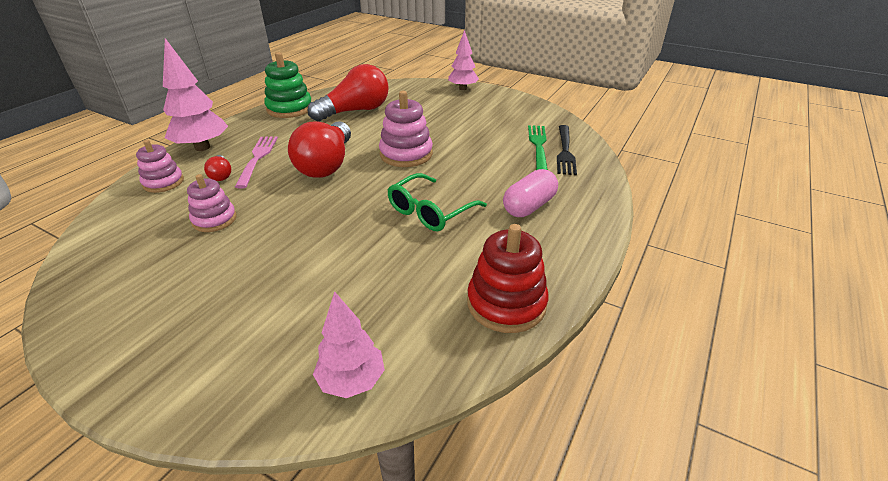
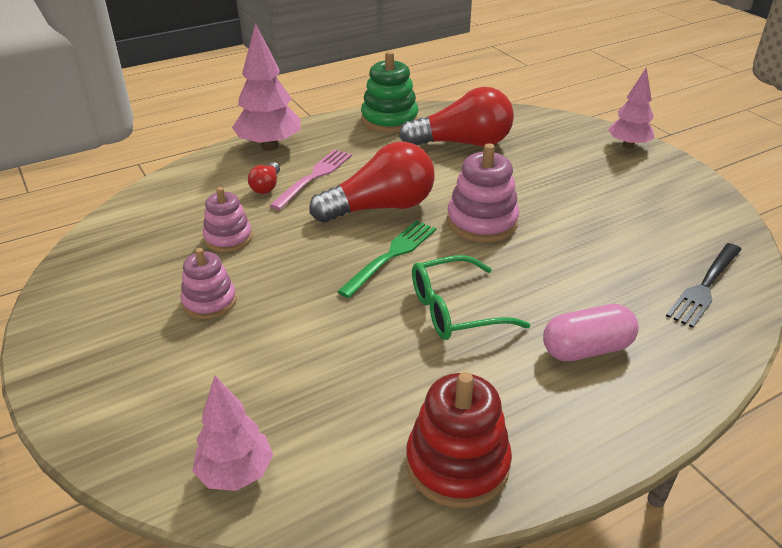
camera: 30 degrees right, 0 degrees up
(163, 182) = (209, 178): pink stacking toy -> pink stacking toy (209, 302)
(326, 165) = (380, 207): red light bulb -> red light bulb turned 150 degrees counterclockwise
(538, 146) = (670, 265): green fork -> green fork (391, 256)

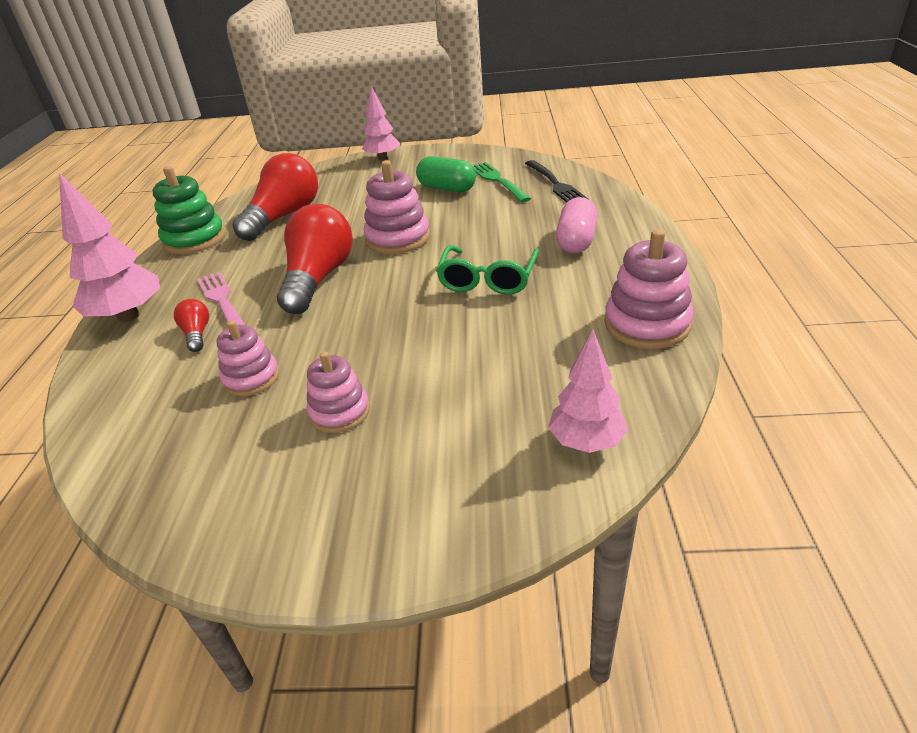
camera: 55 degrees left, 0 degrees up
(266, 186) = (197, 334): red light bulb -> red light bulb turned 150 degrees counterclockwise
(391, 256) = (390, 291): green fork -> green fork (498, 181)
(457, 464) = (647, 324): red stacking toy -> pink stacking toy
(609, 212) = (447, 188): none -> green capsule

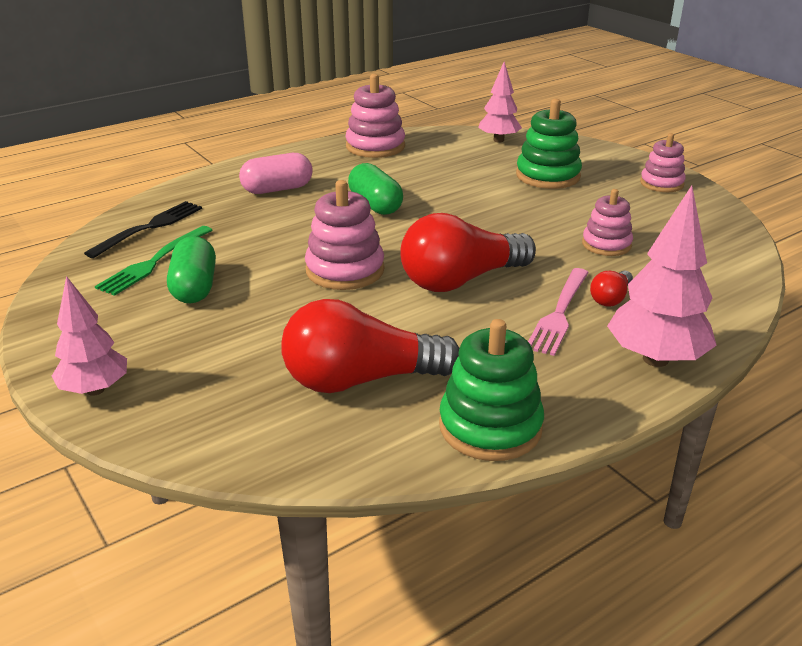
camera: 130 degrees left, 5 degrees down
(339, 412) = (580, 201): pink stacking toy -> pink stacking toy (661, 183)
(426, 424) = (548, 176): none -> green stacking toy
(488, 279) = (375, 205): green glasses -> green capsule

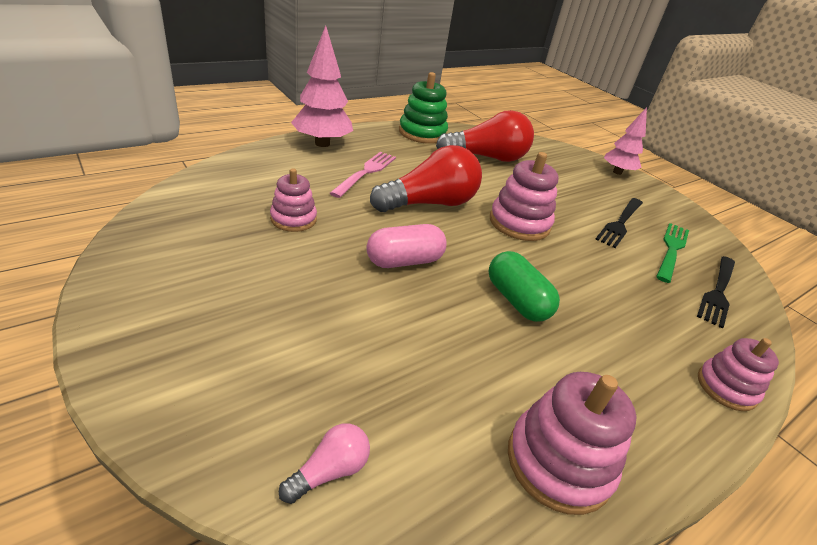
camera: 175 degrees right, 5 degrees up
(194, 287) = (620, 223): green capsule -> black fork
(277, 189) = (641, 344): pink capsule -> pink capsule (404, 261)
(498, 140) = (330, 471): pink tree -> pink light bulb
(548, 176) = (293, 336): green stacking toy -> none
(611, 298) = (324, 176): red light bulb -> none
(661, 183) = (145, 300): pink stacking toy -> pink stacking toy (726, 387)

